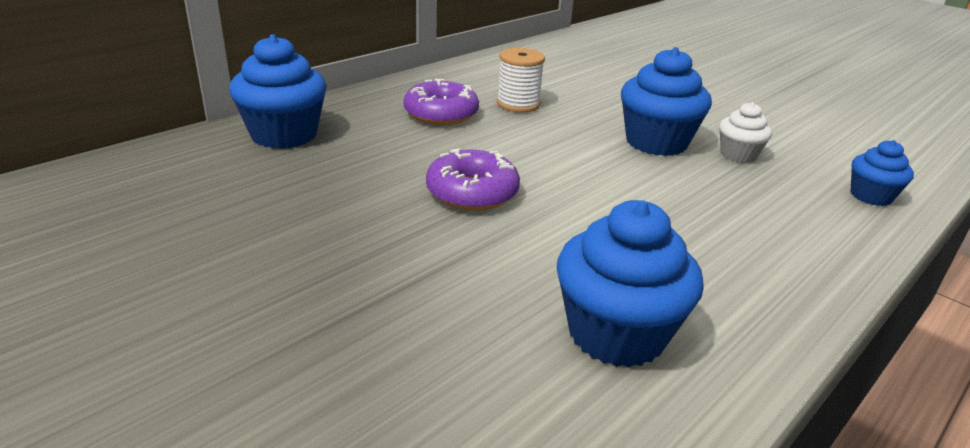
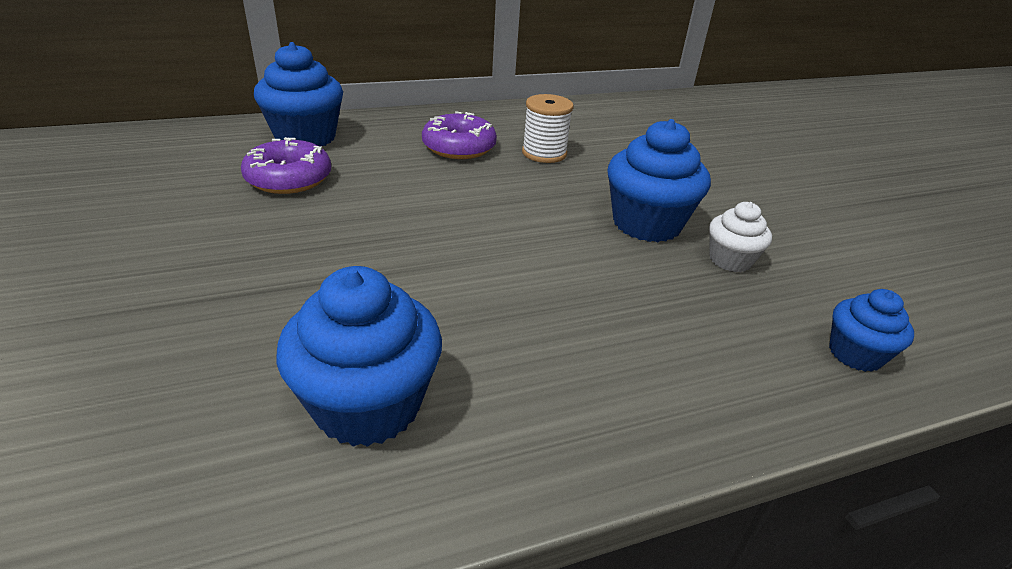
camera: 25 degrees right, 5 degrees up
(472, 192) = (399, 226): purple donut -> purple donut (289, 178)

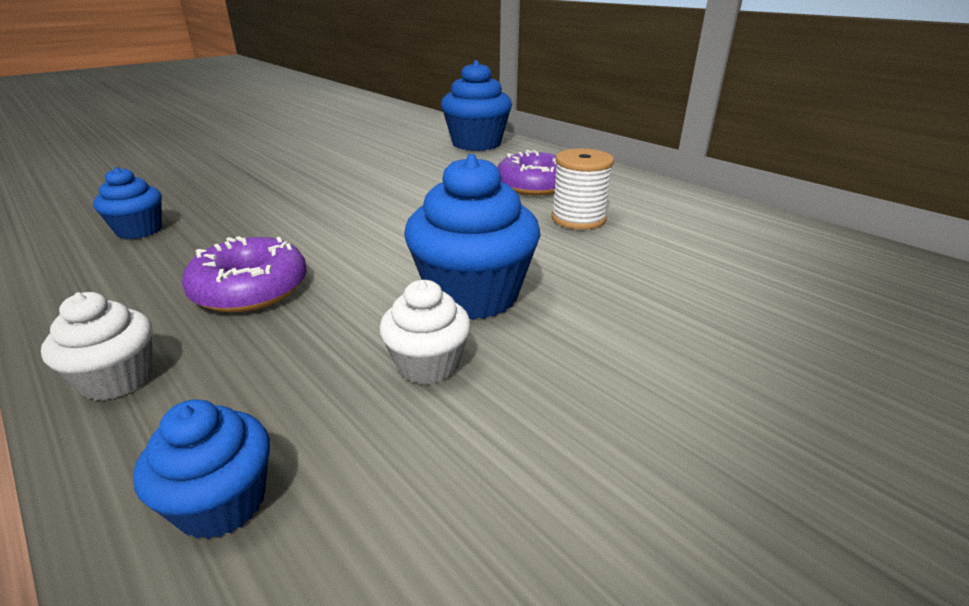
camera: 70 degrees right, 5 degrees down
(289, 178) = (407, 154): purple donut -> purple donut (250, 289)
(368, 404) = (139, 230): blue cupcake -> blue cupcake, size x0.57
(723, 405) = (118, 379): none -> white cupcake

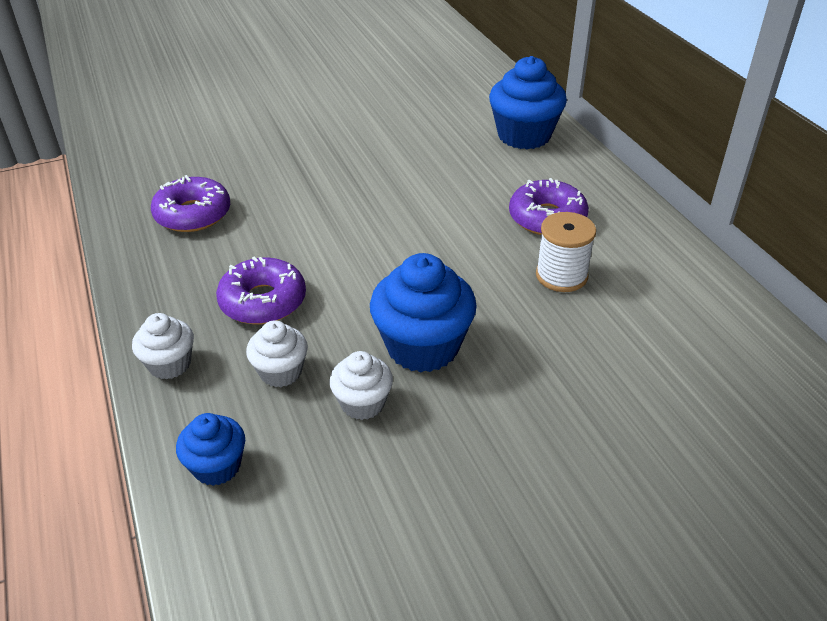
camera: 20 degrees right, 10 degrees up
(139, 230) = (193, 214): blue cupcake -> purple donut
(297, 354) = (281, 372): none -> white cupcake

